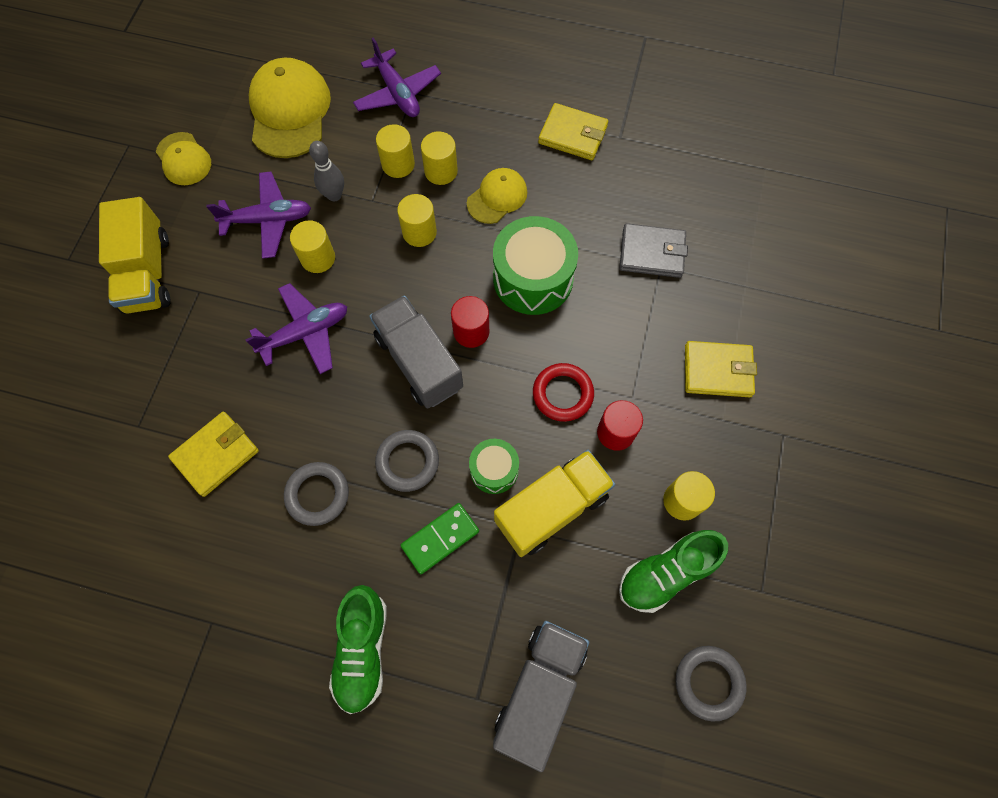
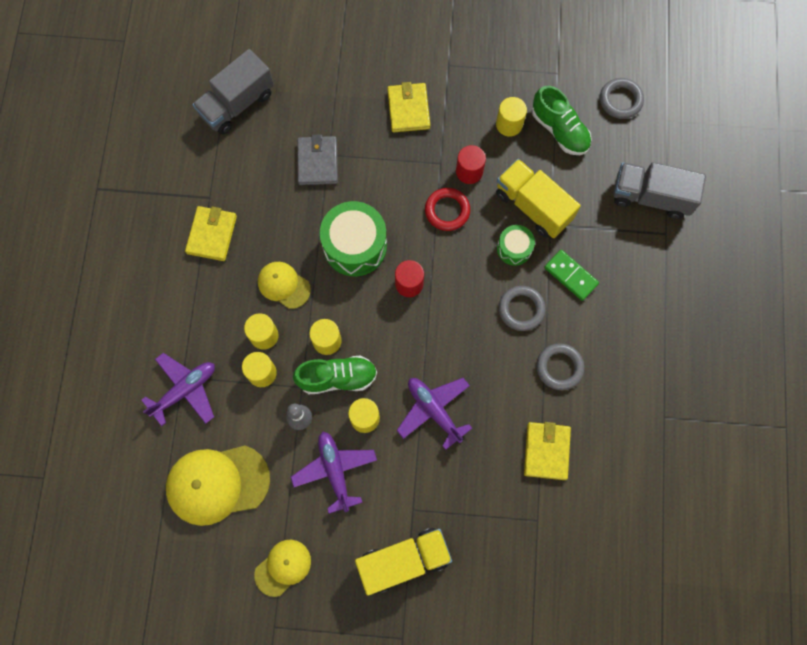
camera: 100 degrees left, 5 degrees up
(216, 455) = (546, 451): yellow wallet -> yellow wallet turned 60 degrees clockwise
(362, 650) = (655, 311): green shoe -> green shoe (337, 378)
(419, 362) = (442, 317): grey truck -> grey truck (237, 104)

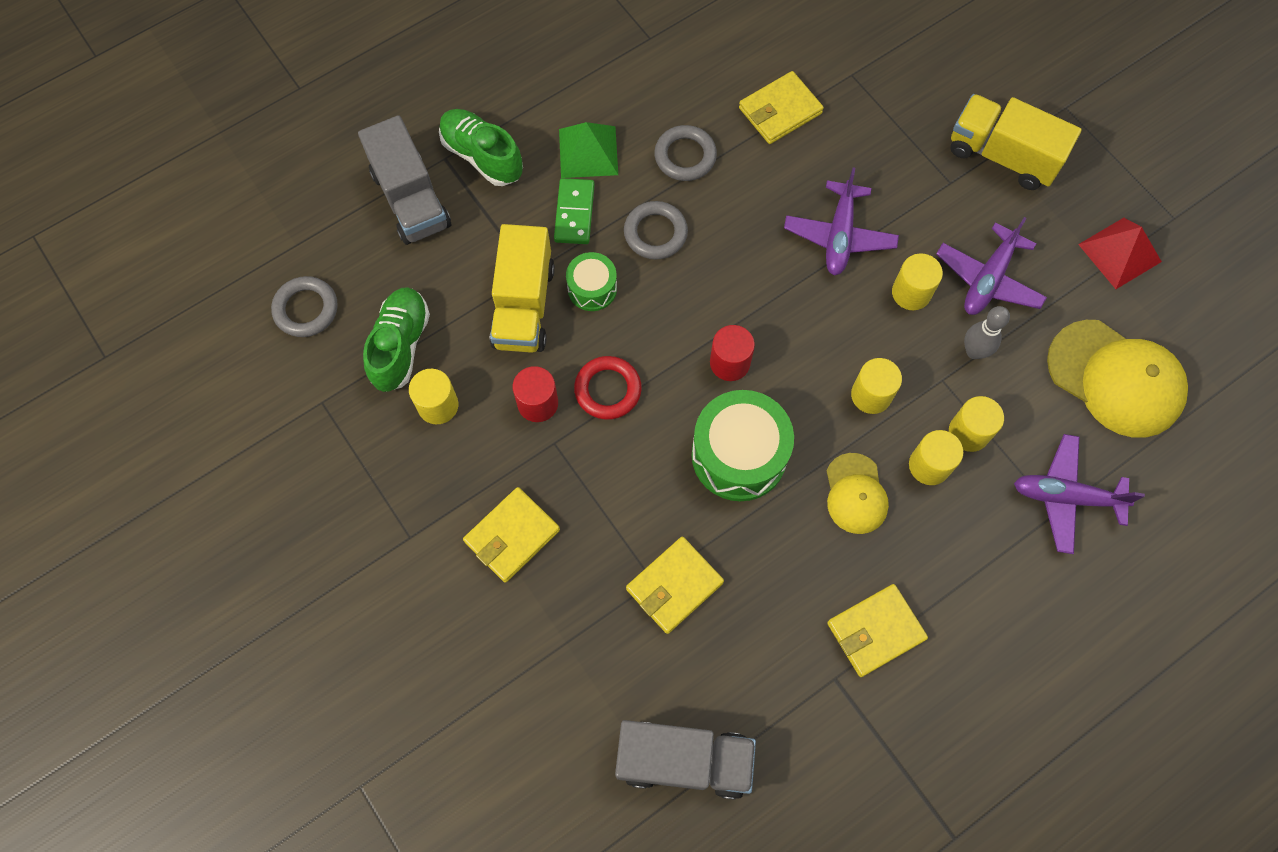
camera: 130 degrees left, 5 degrees down
(283, 567) = (1119, 252): yellow cap -> red pyramid
(317, 162) = (674, 586): grey wallet -> yellow wallet
(337, 378) = (898, 352): green shoe -> green shoe (482, 156)
(607, 315) = (588, 152): none -> green pyramid

